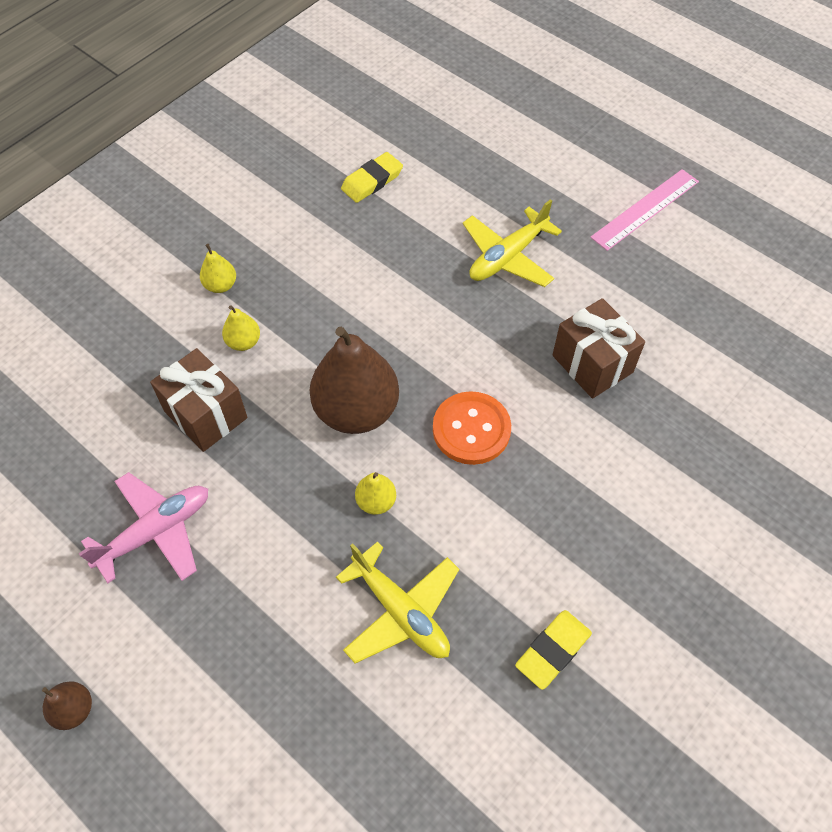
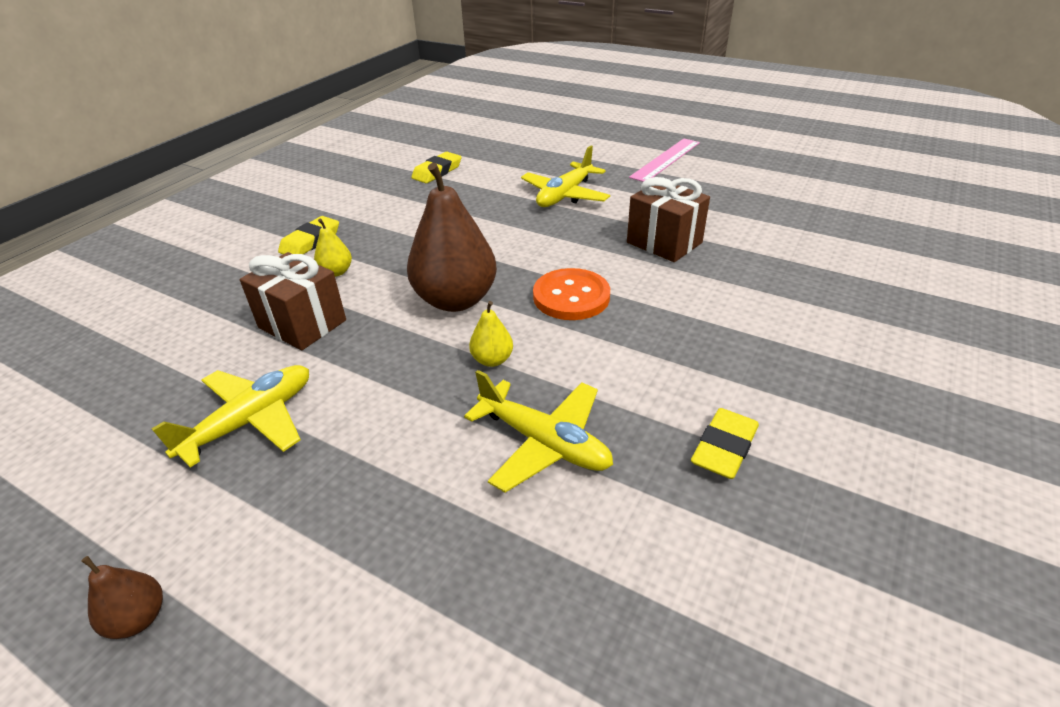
camera: 10 degrees left, 20 degrees down
(155, 532) = (250, 421): pink plane -> yellow plane
(221, 285) = (310, 241): yellow pear -> yellow eraser

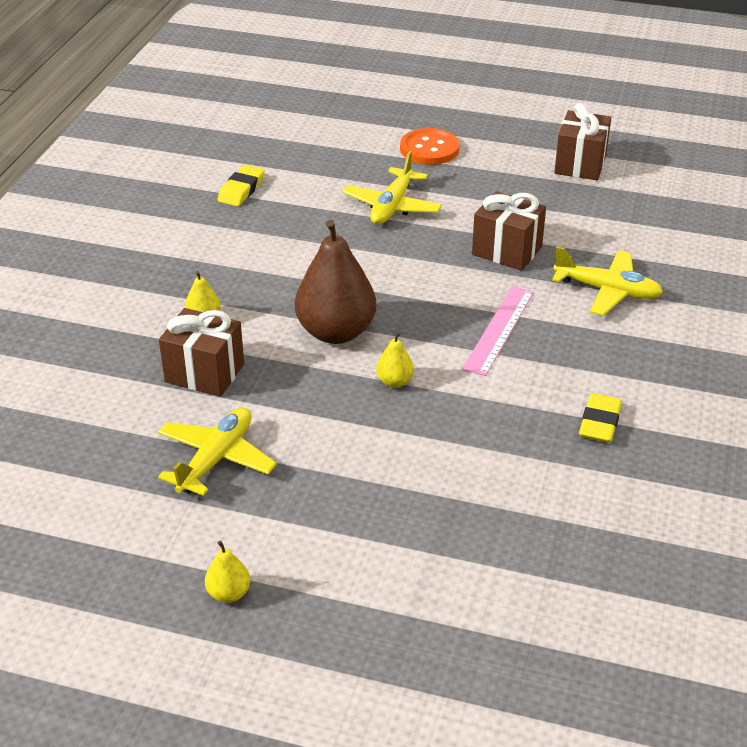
camera: 15 degrees left, 0 degrees up
(138, 618) = (229, 593): brown pear -> yellow pear
(310, 241) = (154, 289): yellow eraser -> none
(544, 443) = (464, 439): yellow plane -> yellow plane (607, 291)
(571, 297) = (440, 316): orange button -> orange button (429, 149)
(666, 160) = (481, 151): pink ruler -> pink ruler (499, 330)
(760, 177) = (580, 164): none -> brown gift

